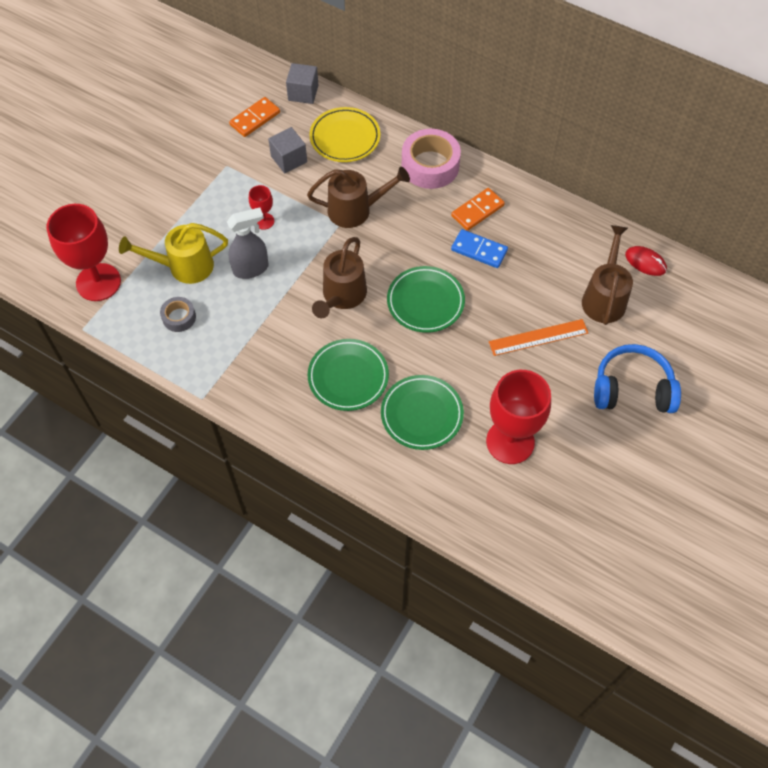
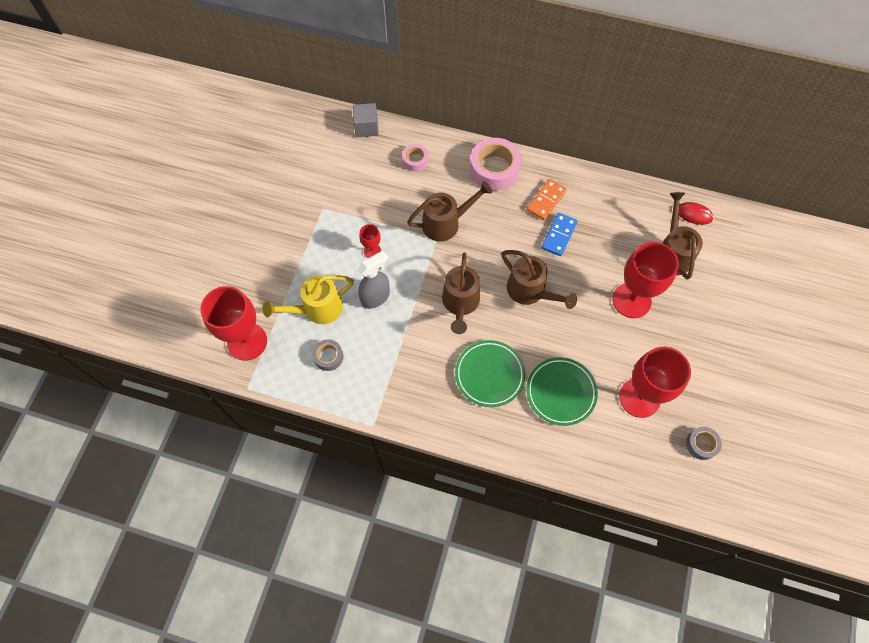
camera: 15 degrees left, 5 degrees up
(255, 119) = (333, 160): orange domino -> none
(289, 159) = (374, 190): grey cube -> none
(345, 138) = (415, 160): yellow plate -> pink tape
(425, 302) = (530, 291): green plate -> brown watering can
(479, 250) = (559, 235): blue domino -> blue domino turned 75 degrees counterclockwise
(538, 337) = (631, 300): orange ruler -> red goblet
(564, 508) = (701, 444): none -> grey tape
(632, 389) = (720, 326): blue headphones -> none

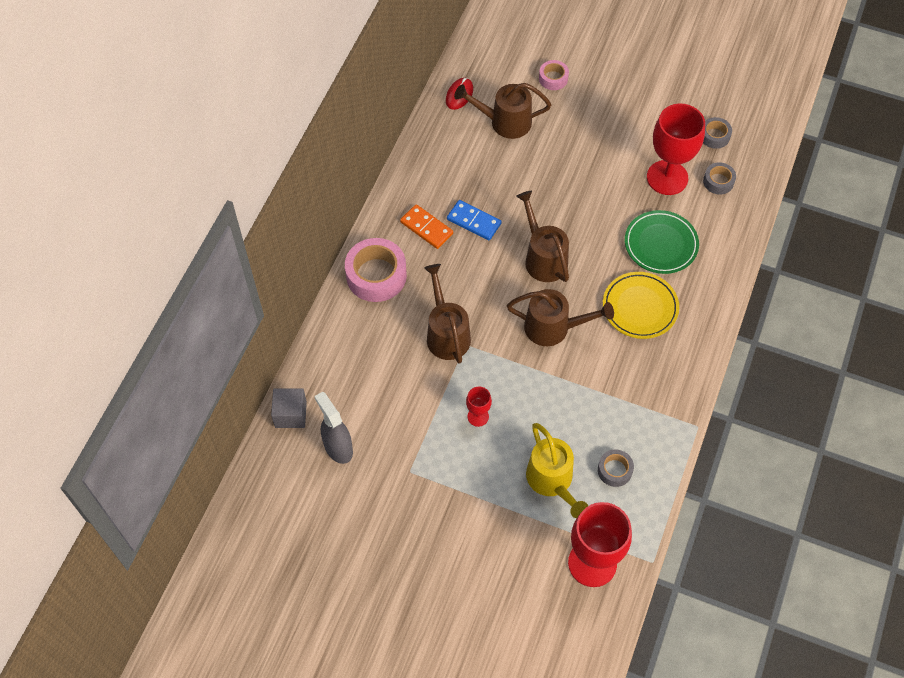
camera: 85 degrees left, 5 degrees down
(376, 297) = (540, 416): grey spray bottle -> grey spray bottle (338, 447)
(415, 160) = (351, 360): pink tape -> pink tape (553, 78)
(489, 374) = (640, 307): green plate -> yellow plate
(530, 291) = (542, 257): brown watering can -> brown watering can turned 75 degrees counterclockwise
(631, 300) = (558, 167): red goblet -> none
(645, 447) = (718, 181): none -> grey tape

